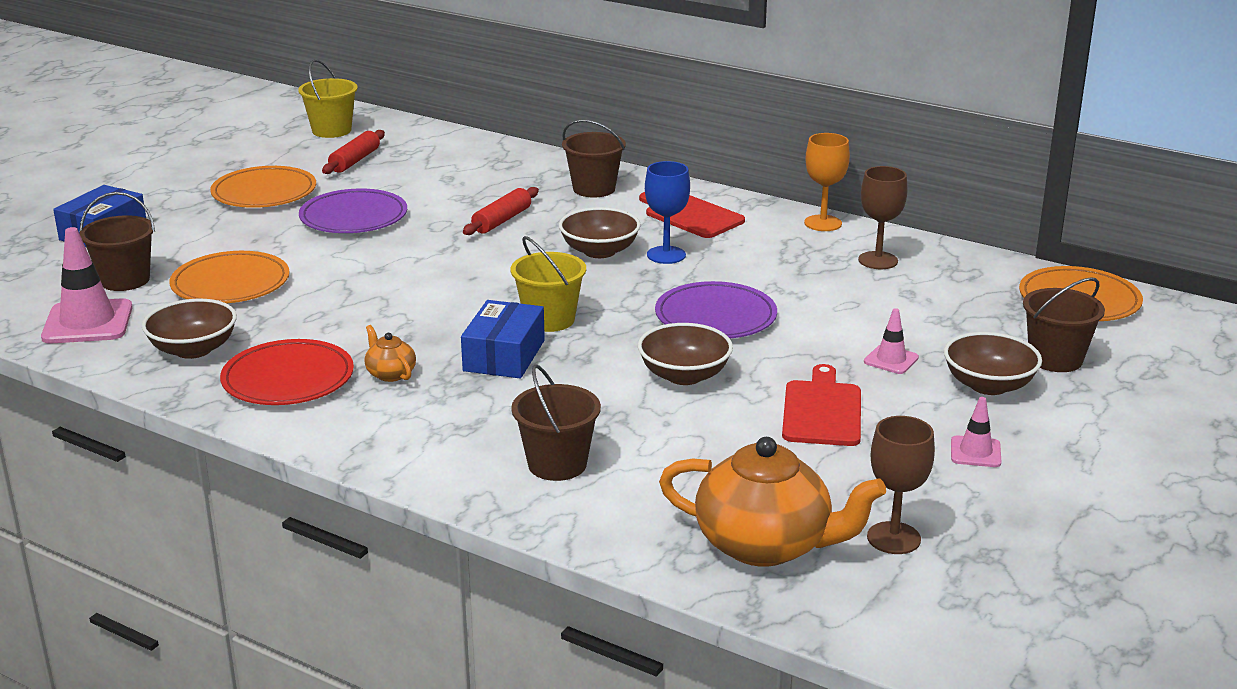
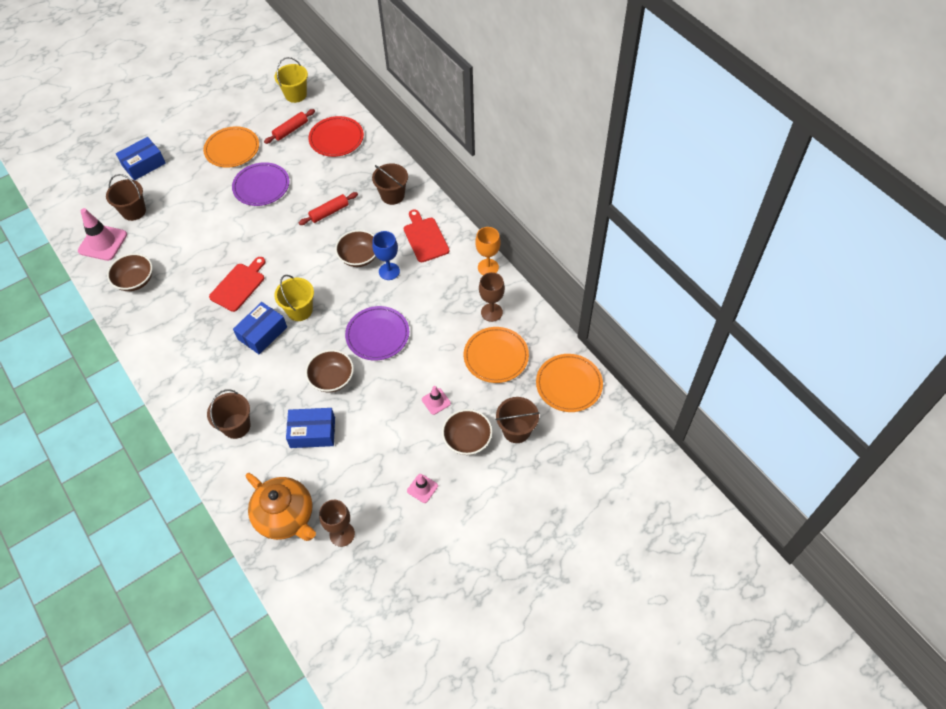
camera: 25 degrees right, 30 degrees up
(230, 284) = (176, 230): orange plate -> orange plate (496, 356)
(288, 379) = (162, 318): red plate -> red plate (336, 139)
(390, 374) = (206, 330): orange teapot -> none
(711, 438) = (312, 432): none -> blue box
(822, 410) = (375, 430): red cutting board -> red cutting board (239, 285)

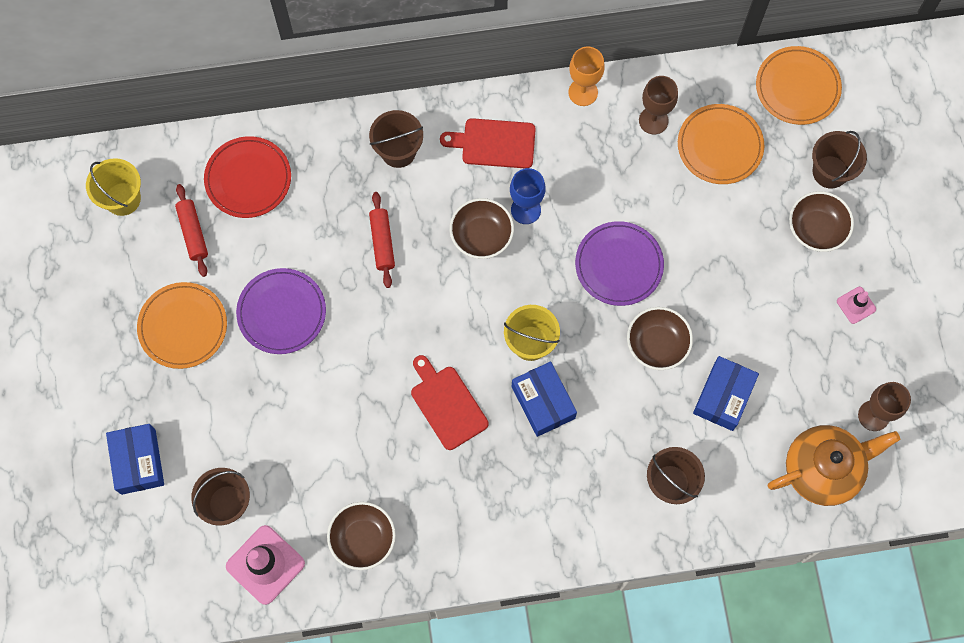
camera: 65 degrees left, 15 degrees up
(436, 401) = (748, 240): pink traffic cone -> none

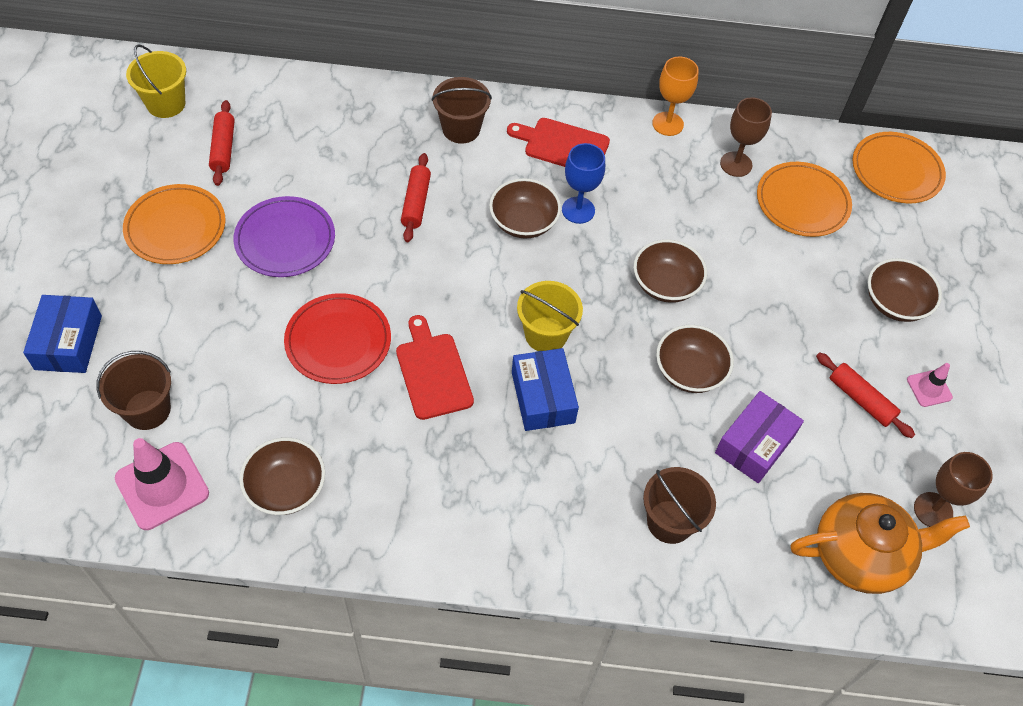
camera: 10 degrees right, 15 degrees down
(248, 179) = (299, 117): red plate -> red plate (338, 341)
(619, 265) = (665, 284): purple plate -> brown bowl
(723, 396) = (754, 444): blue box -> purple box
(802, 331) = (860, 400): none -> red rolling pin
(830, 172) = (919, 253): brown bucket -> none

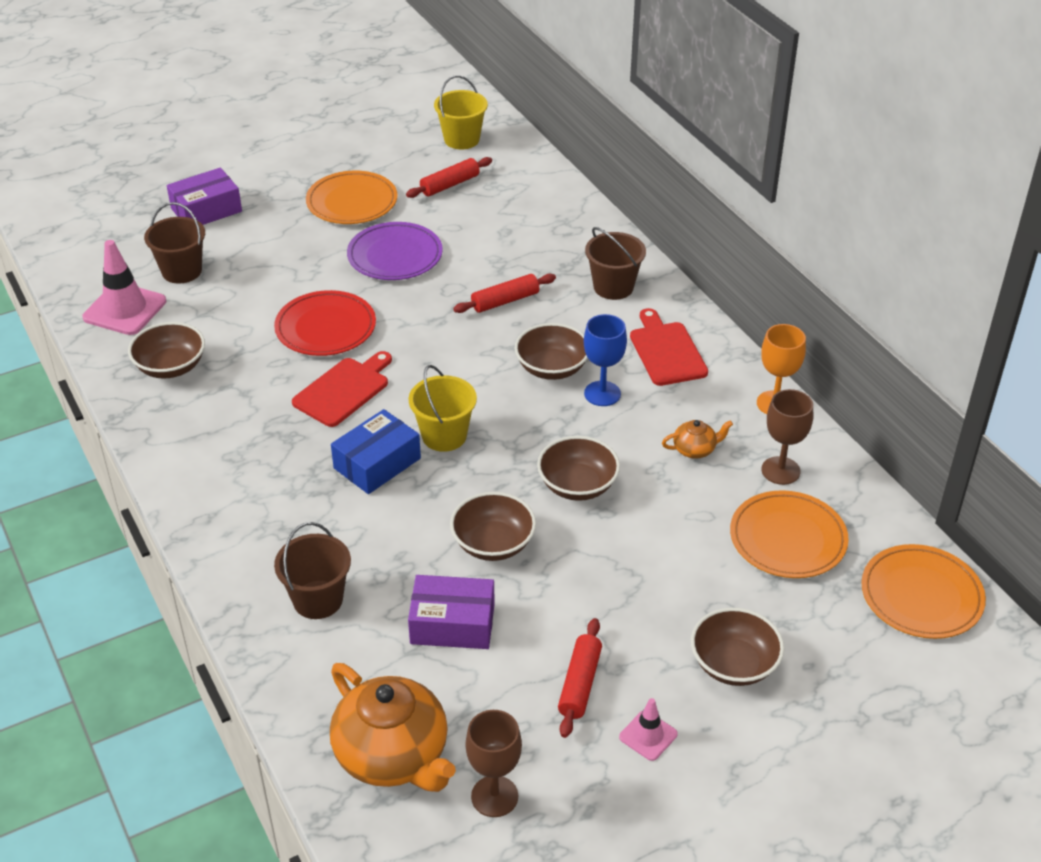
camera: 60 degrees right, 15 degrees down
(68, 342) = (206, 210): blue box -> purple box
(680, 195) = (695, 449): none -> orange teapot

